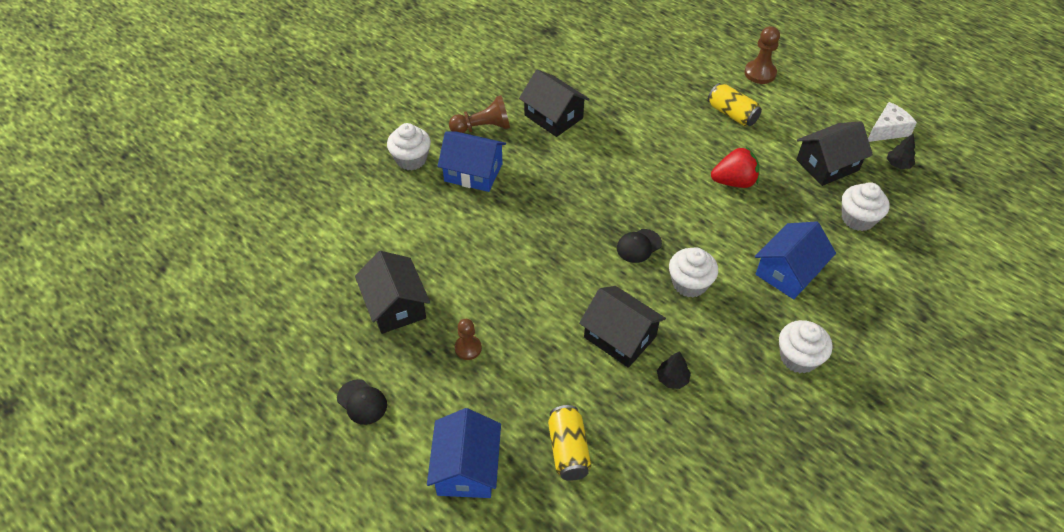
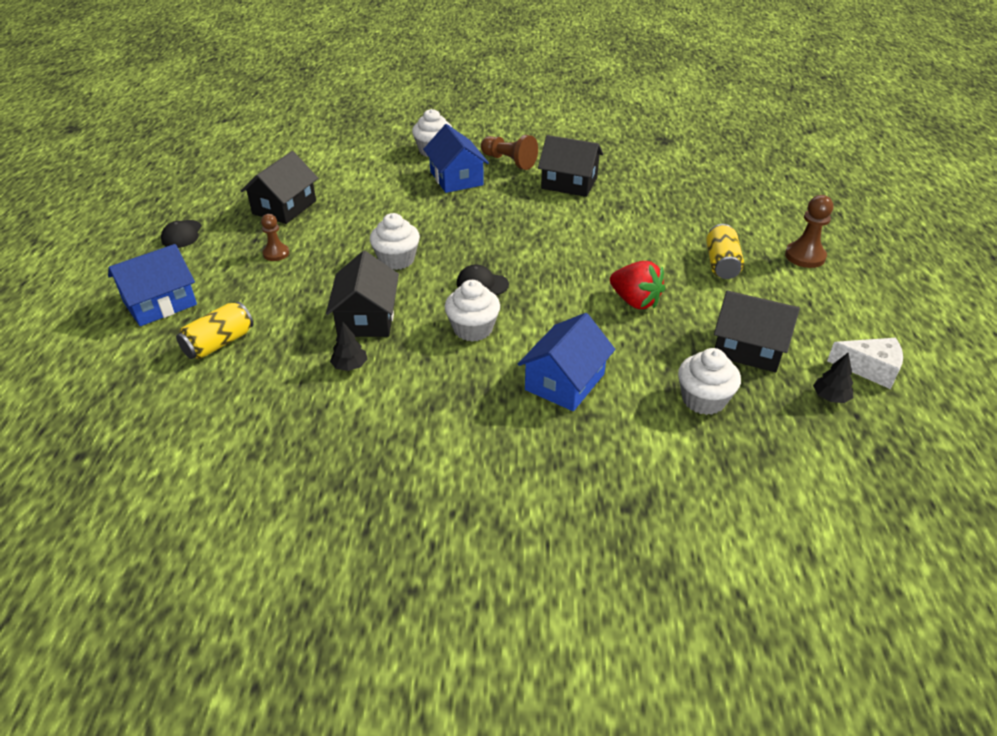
camera: 50 degrees right, 10 degrees down
(553, 116) = (569, 183): black house -> black house turned 75 degrees counterclockwise
(788, 272) = (565, 382): blue house -> blue house turned 60 degrees counterclockwise
(798, 358) = (460, 434): white cupcake -> white cupcake (397, 260)

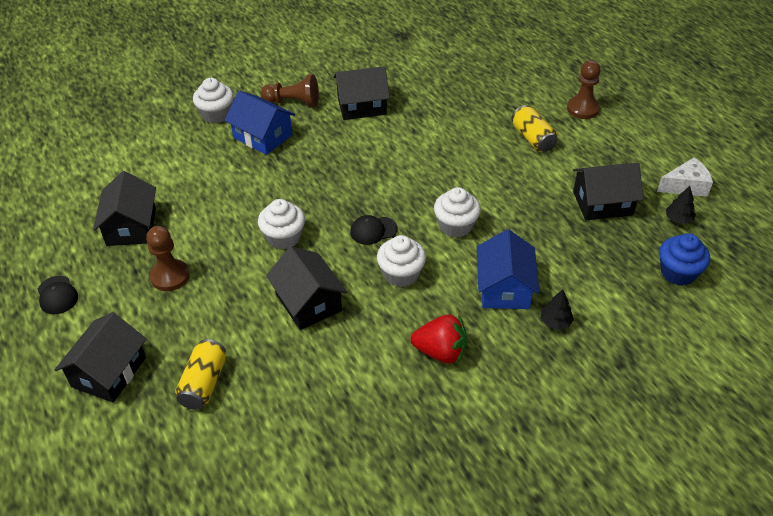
camera: 30 degrees left, 5 degrees up
(160, 303) = (109, 372): blue house -> black house
(276, 253) = (170, 276): brown pawn -> brown pawn, size x1.51
(350, 366) = (334, 351): black tree -> black tree (555, 322)
(635, 301) = (498, 197): red strawberry -> red strawberry (441, 352)
(703, 399) = (605, 258): white cupcake -> white cupcake (456, 226)
(782, 449) = (678, 272): none -> blue cupcake

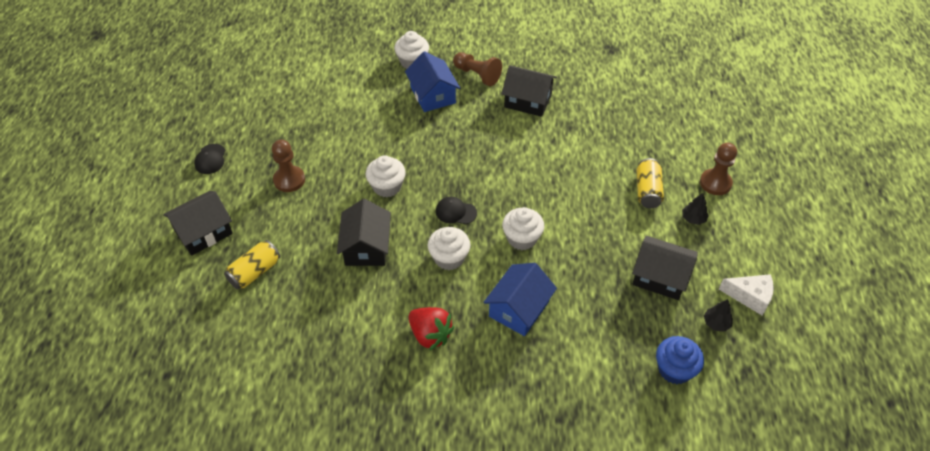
camera: 30 degrees right, 5 degrees up
(131, 227) = (291, 129): black house -> none
(555, 322) = (536, 357): black tree -> black tree (693, 219)

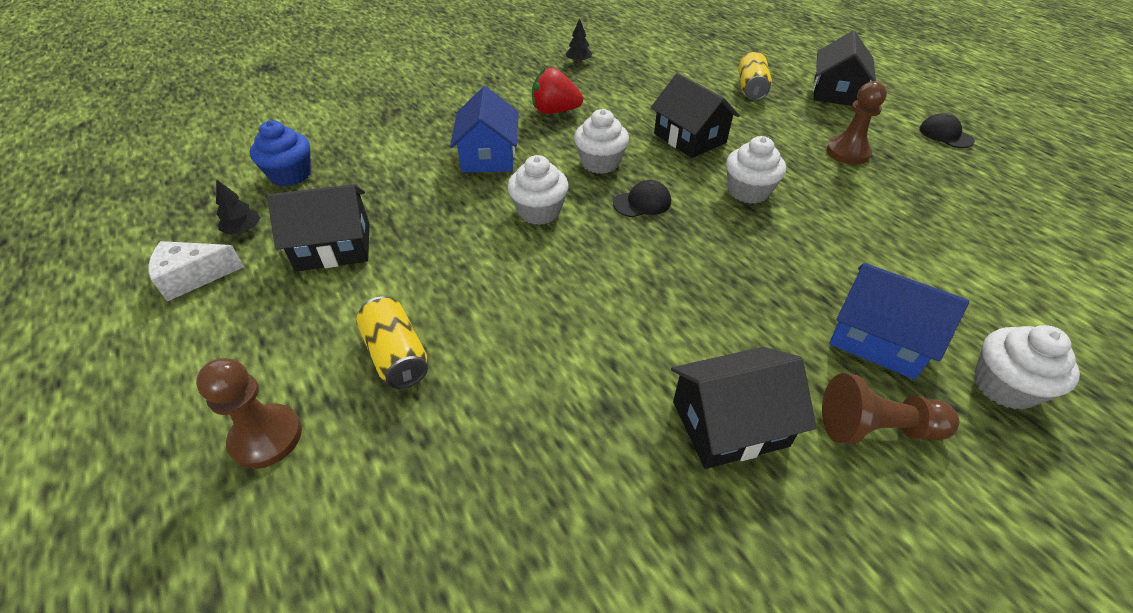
camera: 145 degrees right, 5 degrees down
(693, 219) = (300, 346): black tree -> black tree (578, 62)

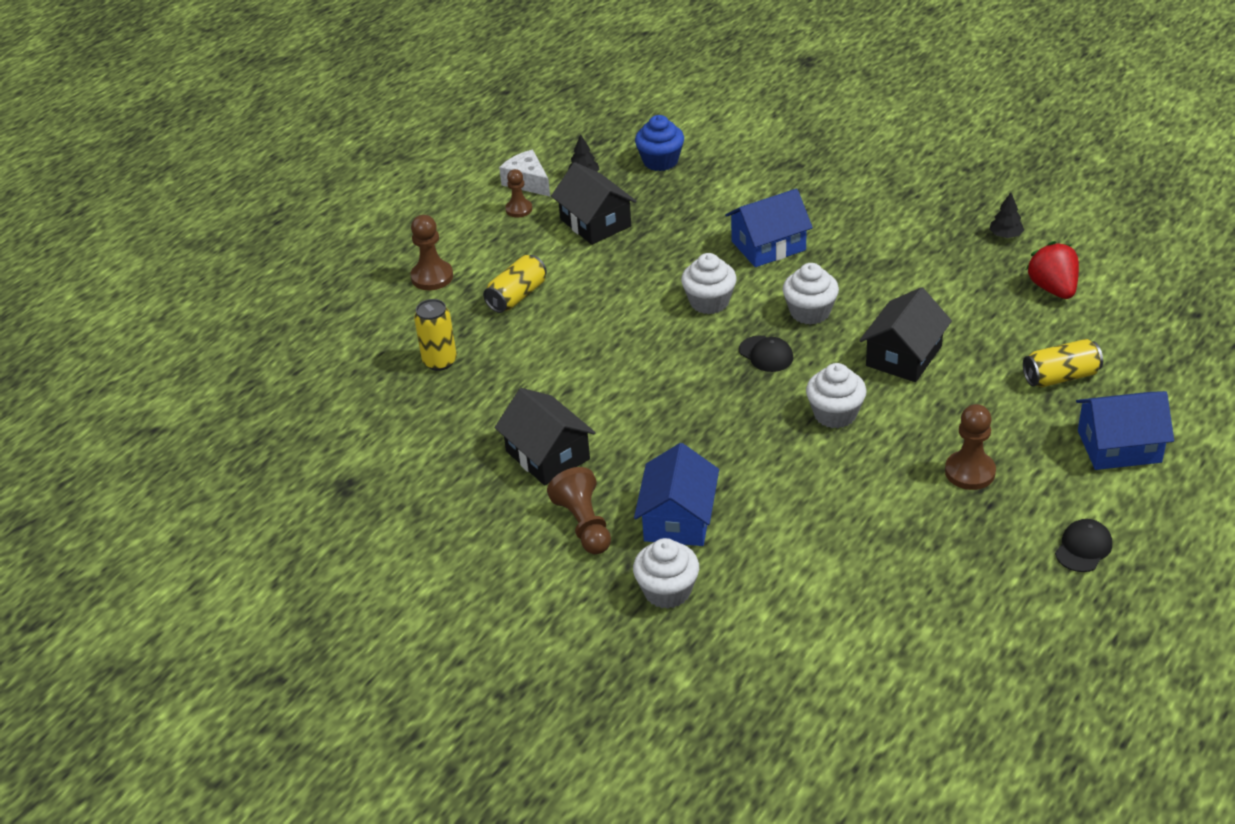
camera: 70 degrees right, 5 degrees down
(233, 300) = (519, 209): none -> brown pawn
(463, 490) = (440, 361): none -> yellow can
(555, 111) = (880, 256): red strawberry -> red strawberry (1053, 288)
(836, 92) = (1119, 446): black house -> blue house

